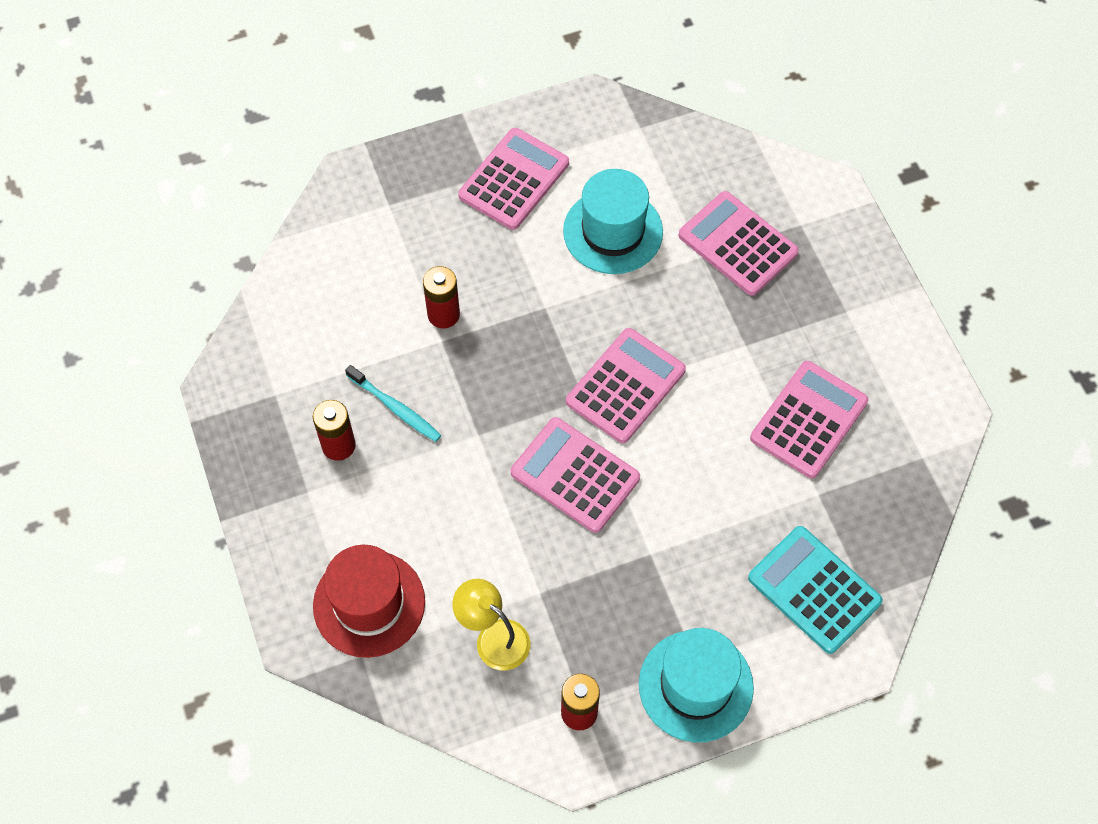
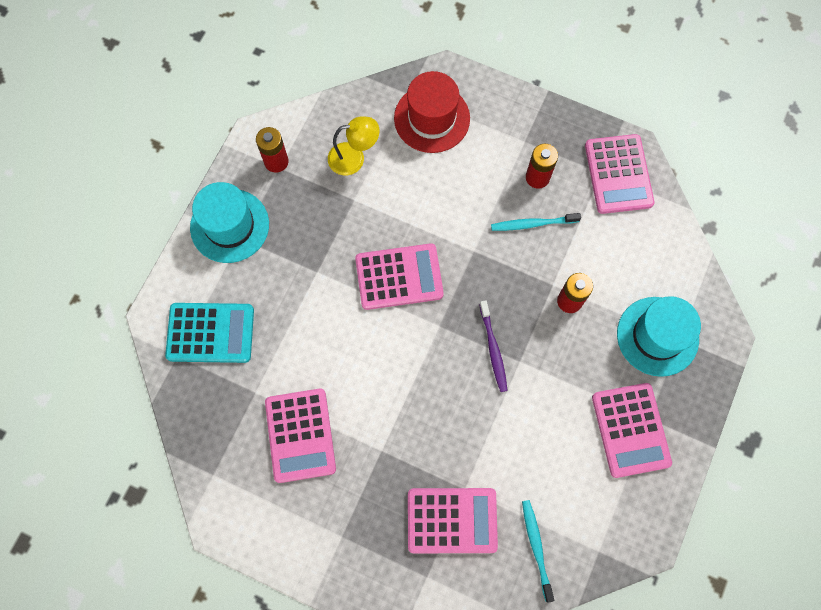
camera: 135 degrees right, 10 degrees up
(557, 337) = (493, 349): none -> purple toothbrush
(613, 231) = (534, 452): turquoise hat -> turquoise hat (657, 336)
(625, 386) = (424, 355): pink calculator -> pink calculator (618, 174)
(687, 170) = (536, 547): none -> turquoise toothbrush

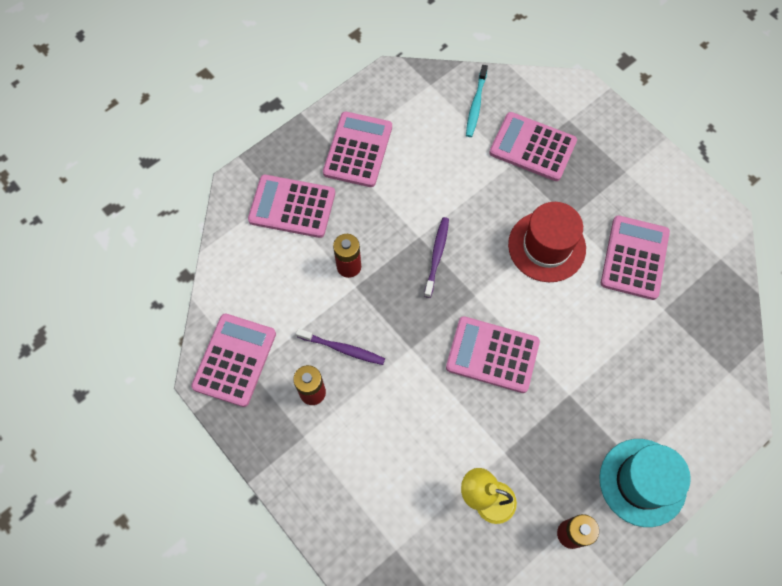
camera: 155 degrees left, 5 degrees down
(210, 333) = (691, 380): turquoise calculator -> none
(432, 118) = (385, 507): red hat -> red hat (546, 246)
(532, 224) = (343, 349): turquoise toothbrush -> purple toothbrush
(657, 336) = (292, 207): turquoise hat -> pink calculator

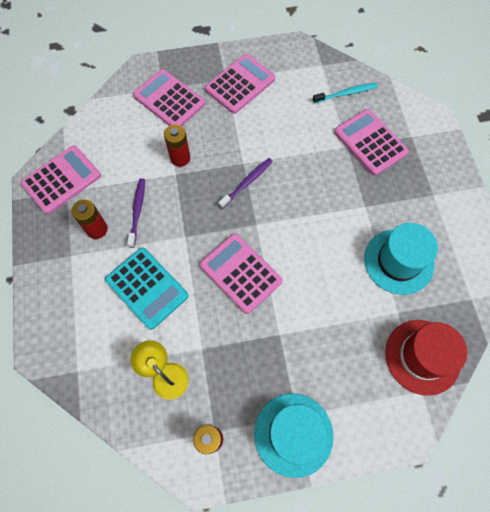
camera: 30 degrees right, 0 degrees up
(343, 349) = (137, 211): purple toothbrush -> purple toothbrush turned 135 degrees counterclockwise
(408, 424) = (147, 288): none -> turquoise calculator
(476, 105) = (346, 93): turquoise toothbrush -> turquoise toothbrush turned 150 degrees counterclockwise
(546, 246) = (334, 218): red hat -> red hat (422, 356)
(634, 258) = (398, 261): pink calculator -> turquoise hat

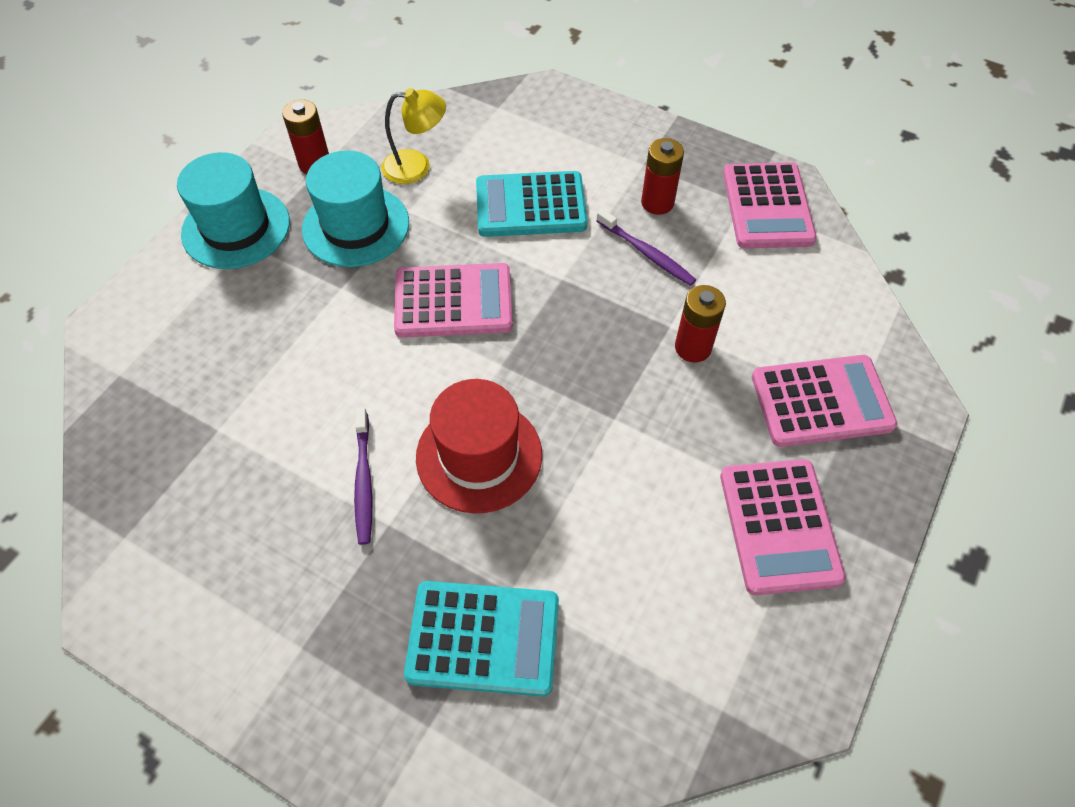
camera: 130 degrees right, 10 degrees down
(247, 182) = (576, 400): purple toothbrush -> purple toothbrush (363, 481)
(346, 93) = (618, 694): turquoise toothbrush -> none
(370, 142) = (483, 638): pink calculator -> turquoise calculator
(398, 261) = (270, 493): turquoise hat -> turquoise hat (356, 226)
(422, 356) = (145, 409): red hat -> red hat (479, 456)

